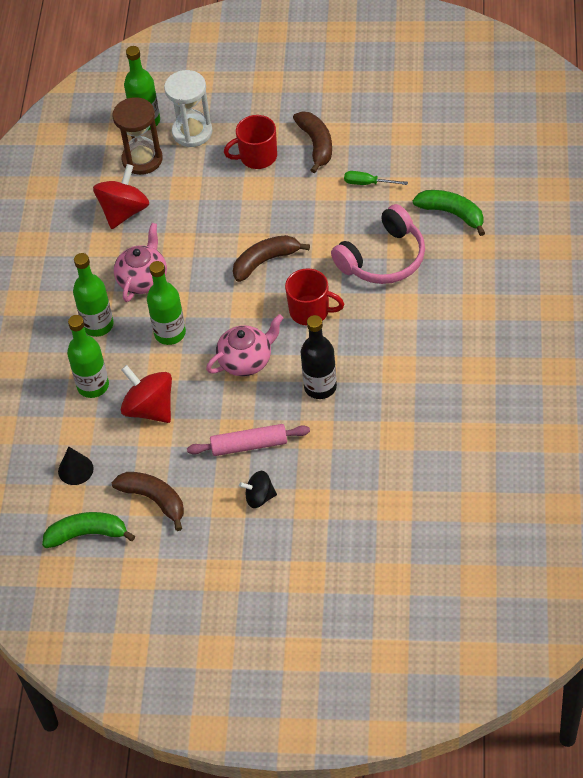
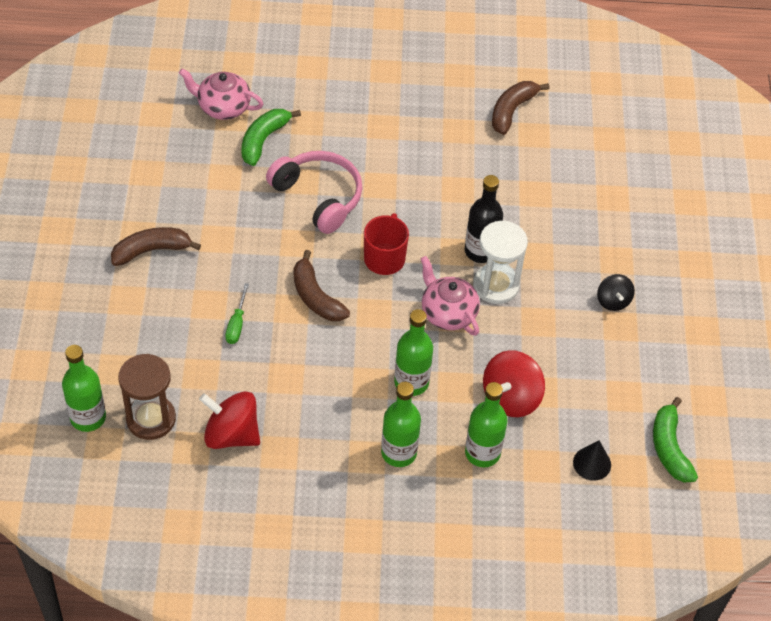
camera: 100 degrees left, 0 degrees up
(143, 279) = (334, 411): pink teapot -> pink teapot (223, 107)
(154, 500) = (623, 389): brown banana -> brown banana (512, 111)
(192, 132) = (114, 369): white hourglass -> white hourglass (496, 285)
(249, 445) = (553, 310): pink rolling pin -> none
(257, 157) = (162, 305): red mug -> none
(368, 183) = (214, 207): green screwdriver -> green screwdriver (237, 324)

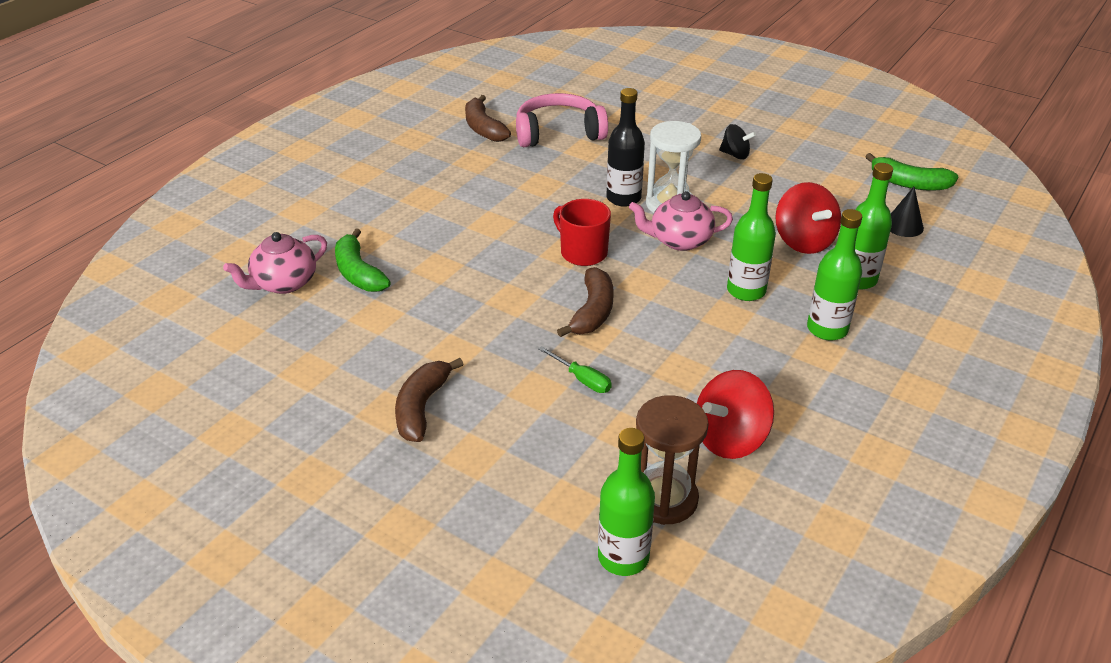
camera: 55 degrees left, 15 degrees down
(316, 297) = (592, 312): brown banana -> brown banana turned 75 degrees counterclockwise
(318, 197) = (468, 265): pink headphones -> pink headphones (558, 133)

